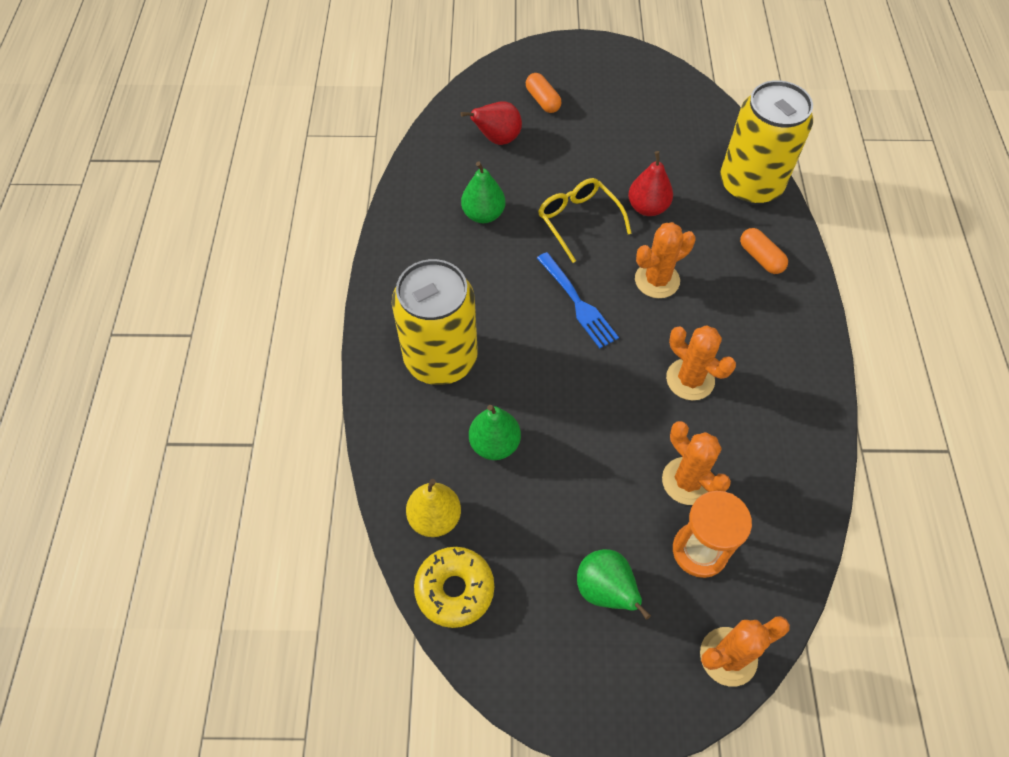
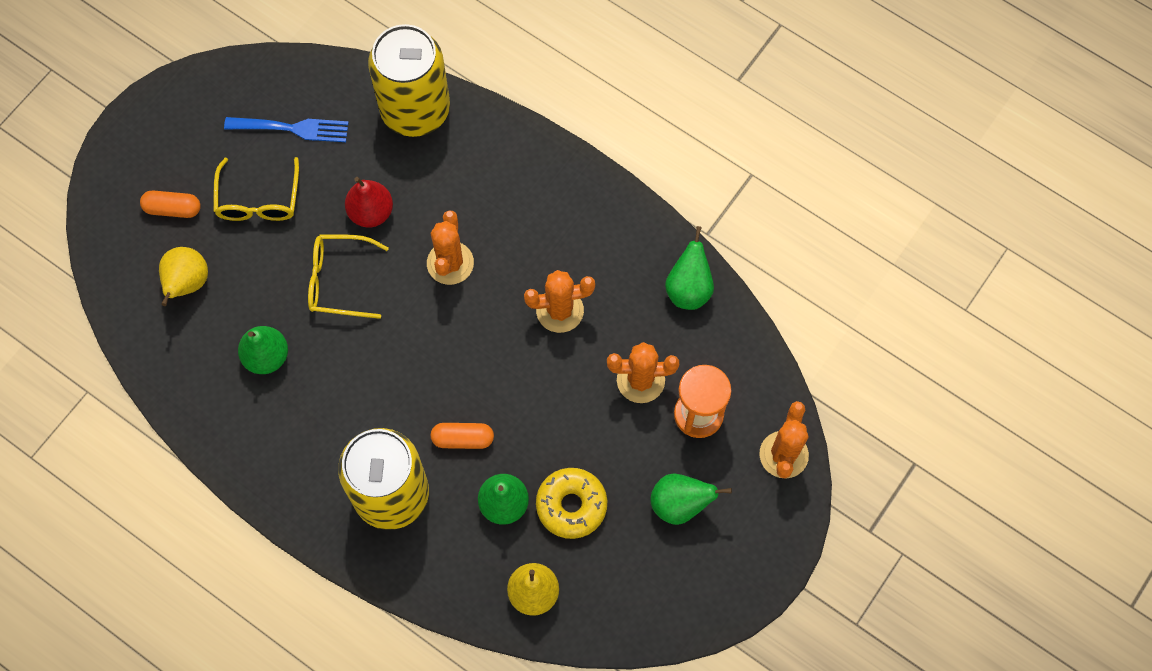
camera: 55 degrees left, 10 degrees up
(455, 589) = (602, 615): yellow donut -> yellow donut (571, 505)
(497, 139) = (187, 283): red pear -> yellow pear
(577, 303) = (423, 344): blue fork -> blue fork (292, 128)
(593, 140) = (258, 200): none -> yellow glasses
(760, 258) = (493, 164): orange capsule -> orange capsule (463, 439)
(801, 466) = (688, 289): none -> green pear

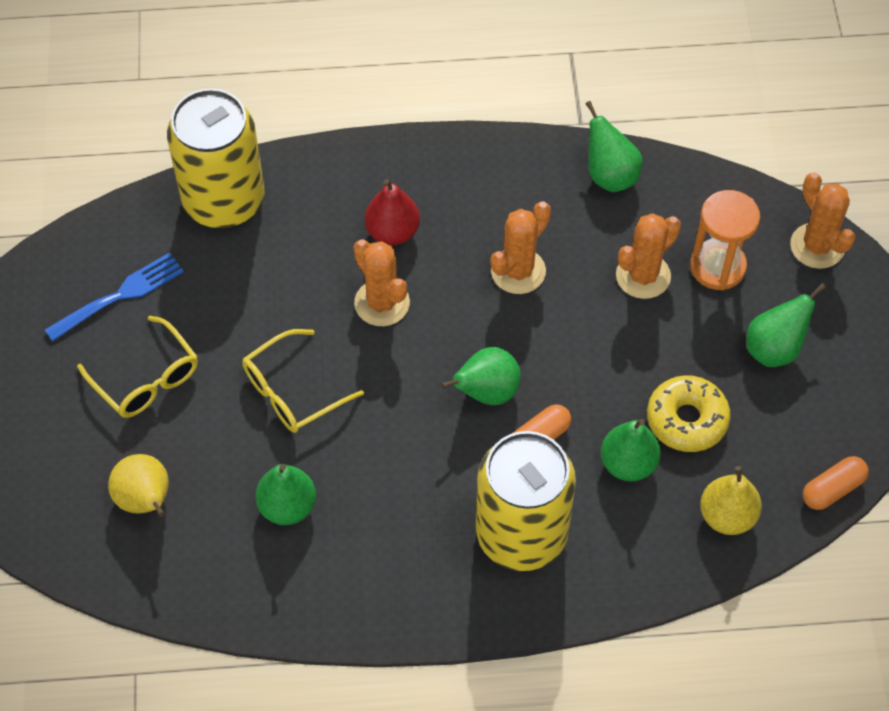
camera: 40 degrees left, 10 degrees down
(173, 209) = (67, 446): orange capsule -> orange capsule (832, 489)
(371, 212) = (266, 313): red pear -> red pear (392, 232)
(459, 380) = (486, 392): none -> green pear

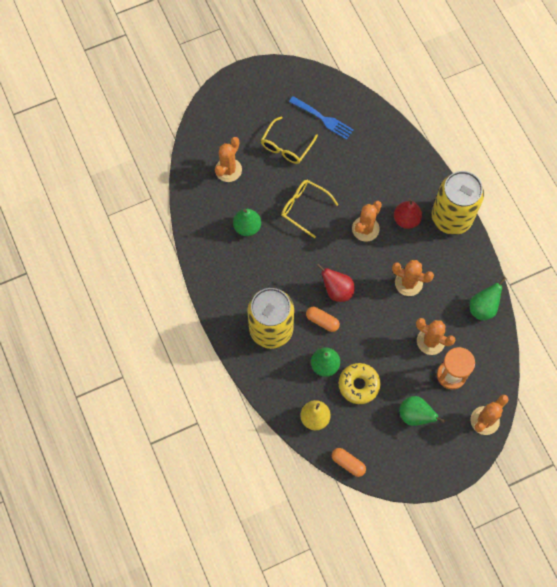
camera: 70 degrees right, 10 degrees up
(146, 501) = (228, 170): yellow pear -> orange cactus
(224, 201) = (391, 141): yellow can -> yellow can (451, 217)
(486, 392) = (337, 290): green pear -> red pear

